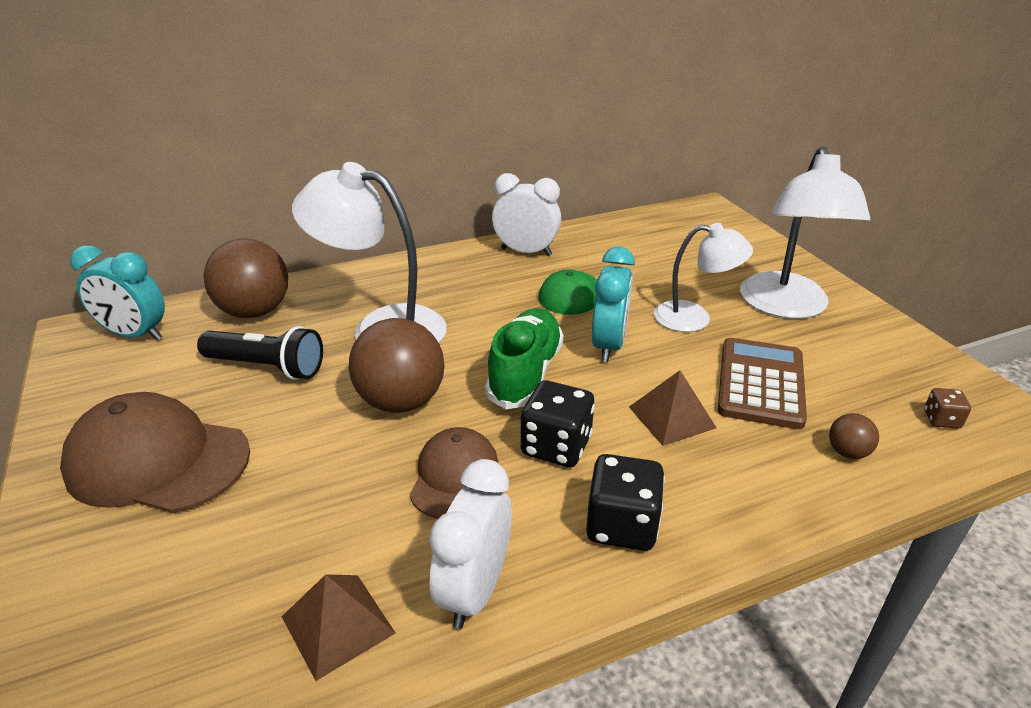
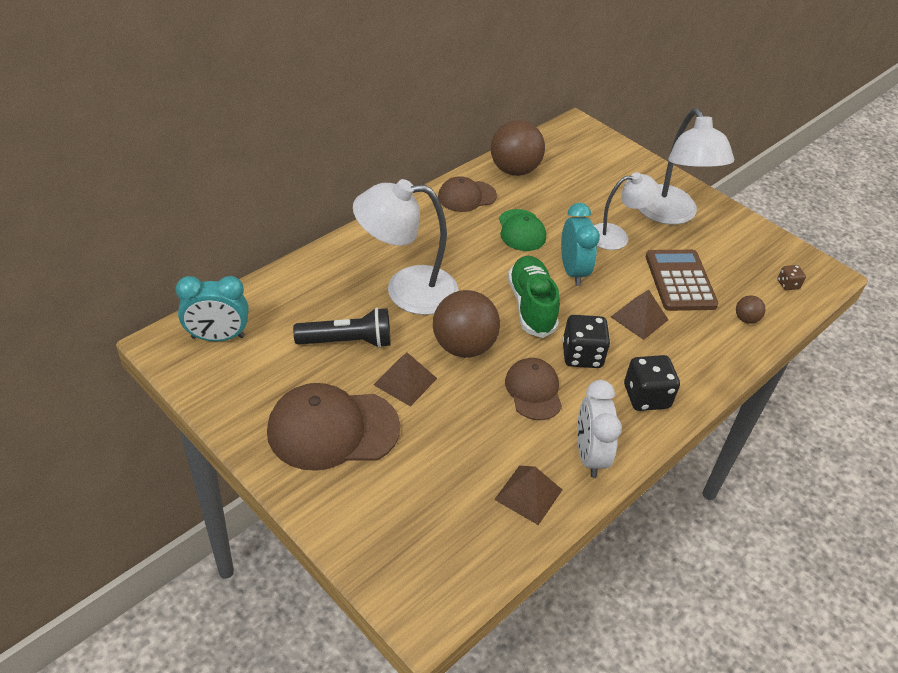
camera: 25 degrees left, 10 degrees up
(255, 311) = (296, 296): brown ball -> brown ball (514, 170)
(295, 425) = (405, 381): none -> brown pyramid
(526, 252) = (466, 196): white clock -> brown cap

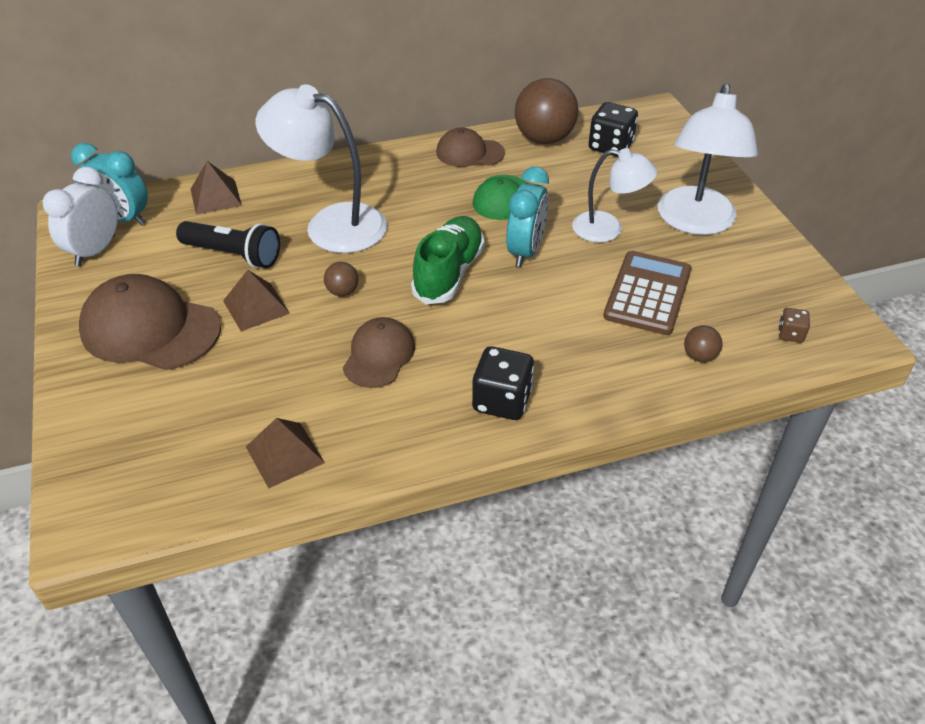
camera: 30 degrees right, 0 degrees up
(463, 346) = (342, 291): brown ball -> brown ball, size x0.45
(582, 355) = (463, 337): black dice -> black dice (610, 146)
(589, 455) = (384, 439): white clock -> white clock (95, 251)
(639, 318) = (563, 318): brown pyramid -> brown pyramid (216, 197)

